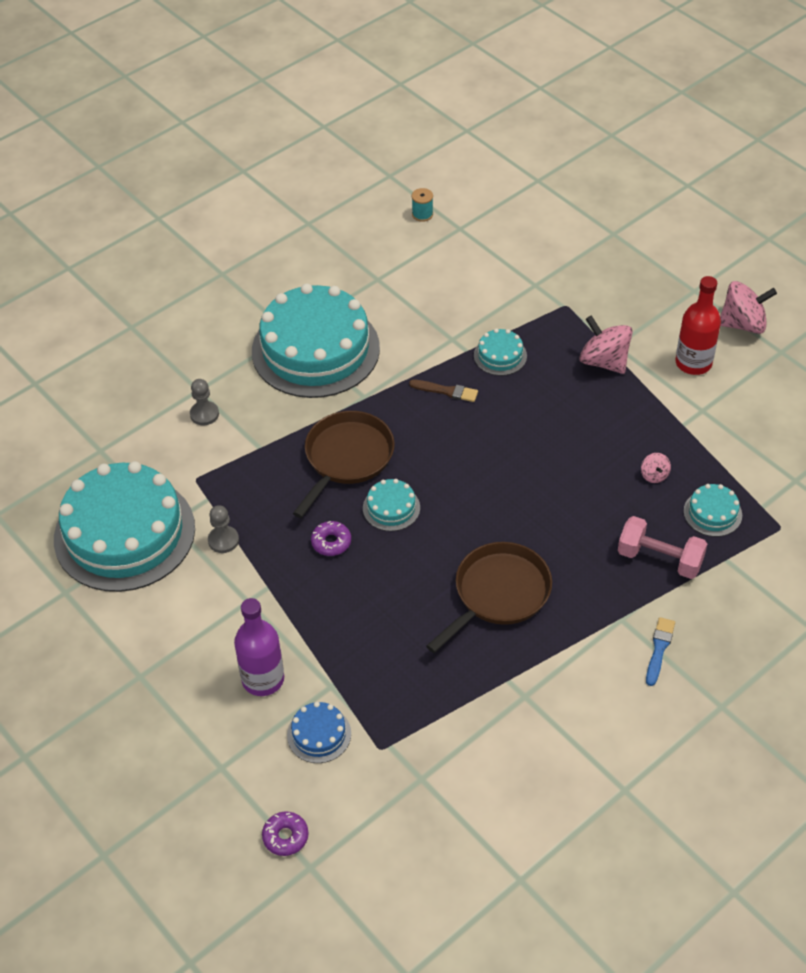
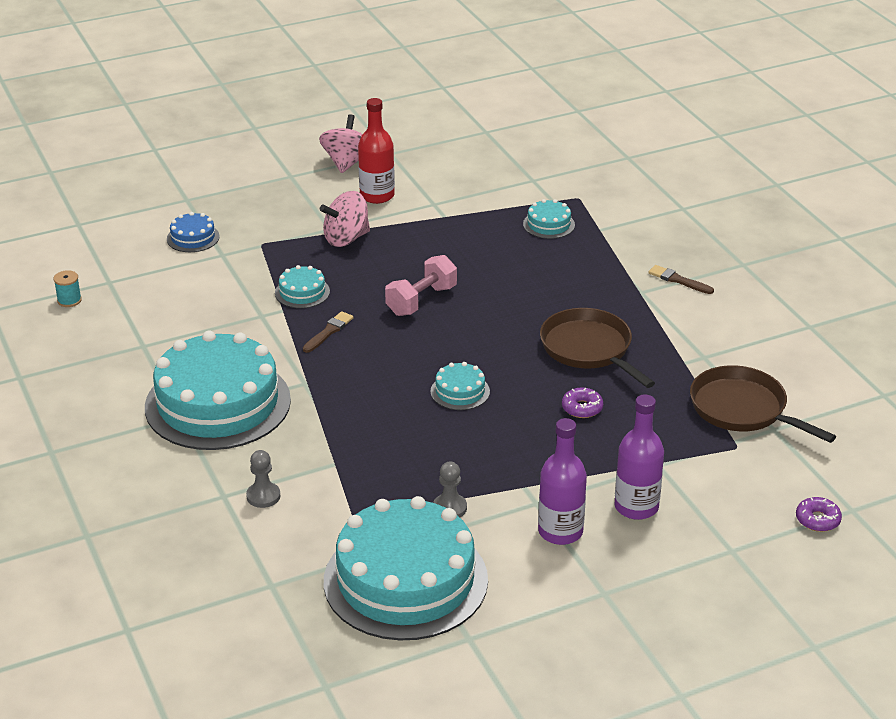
camera: 75 degrees left, 15 degrees down
(213, 627) = (560, 531): none -> purple bottle
(319, 734) = (711, 481): blue cake -> blue cake (193, 238)
(331, 542) = (485, 436): purple donut -> purple donut (582, 408)
(346, 458) = (381, 408): brown pan -> brown pan (743, 409)
(654, 475) = (494, 242): pink spinning top -> none
(659, 559) = (586, 260): pink dumbbell -> pink dumbbell (421, 301)
(659, 649) = (678, 280): blue brush -> brown brush

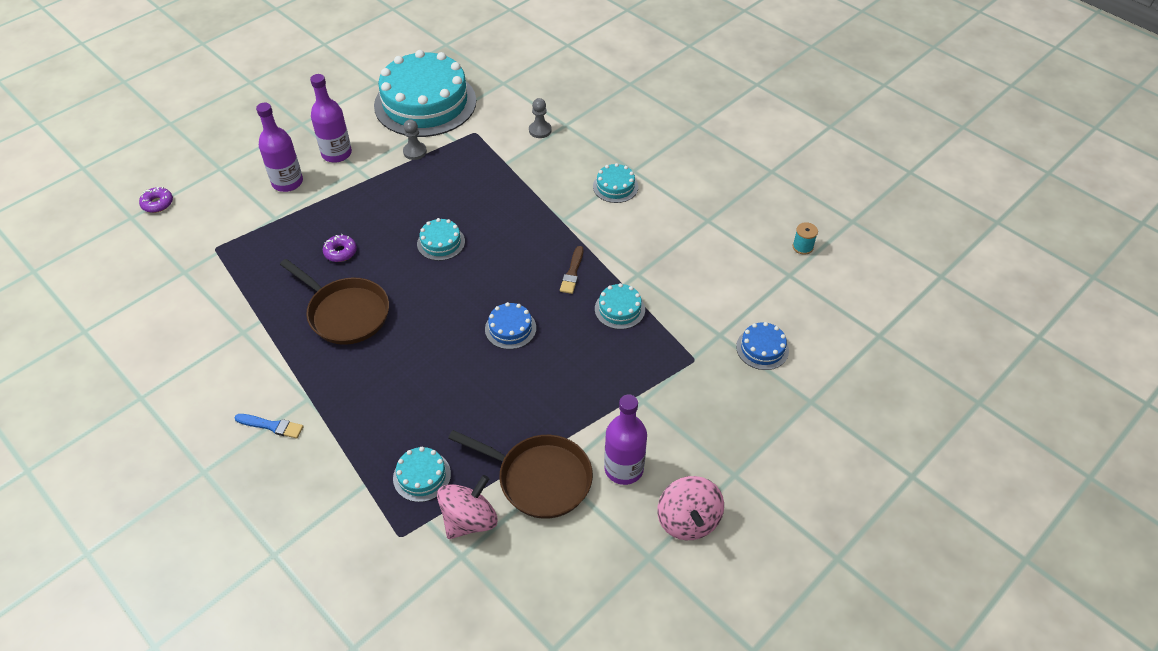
camera: 160 degrees right, 15 degrees up
(218, 403) = (615, 186): turquoise cake -> turquoise cake, size x0.41
(346, 239) = (619, 390): pink spinning top -> pink spinning top (469, 520)
(377, 196) = (623, 469): red bottle -> purple bottle
(421, 301) = (510, 328): pink dumbbell -> blue cake
(678, 280) = (272, 426): brown brush -> blue brush
(743, 409) = (209, 284): brown pan -> brown pan (539, 479)

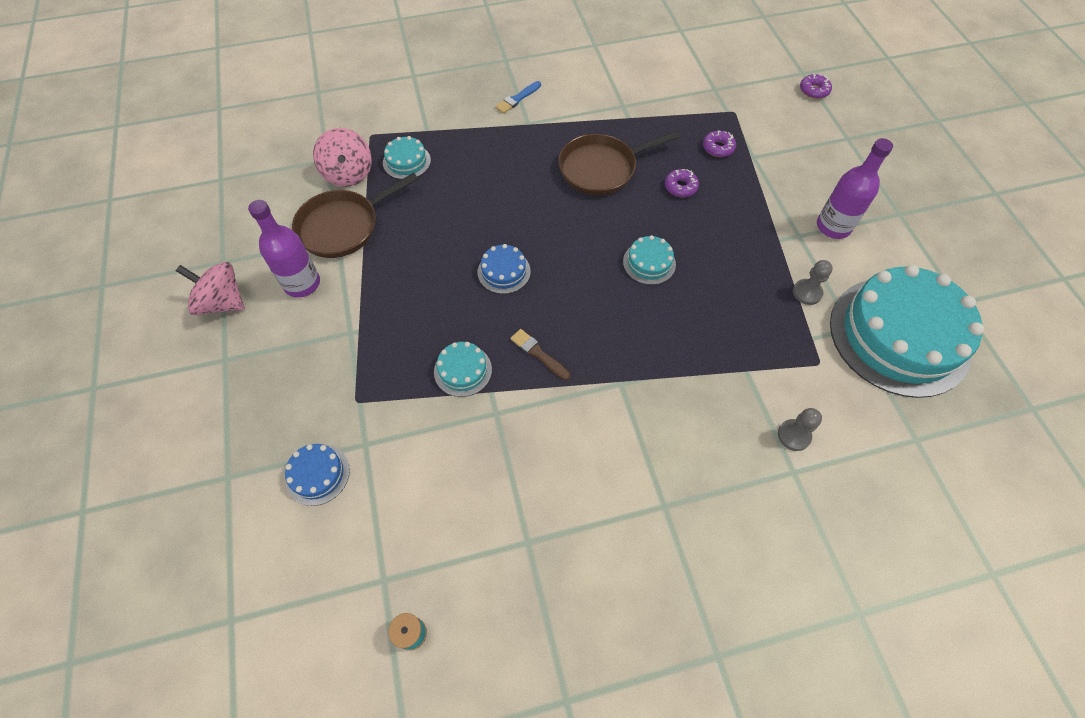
camera: 120 degrees right, 10 degrees up
(274, 244) = (718, 148): none -> purple donut
(287, 182) = (803, 178): purple bottle -> none
(615, 186) = (645, 467): turquoise cake -> none

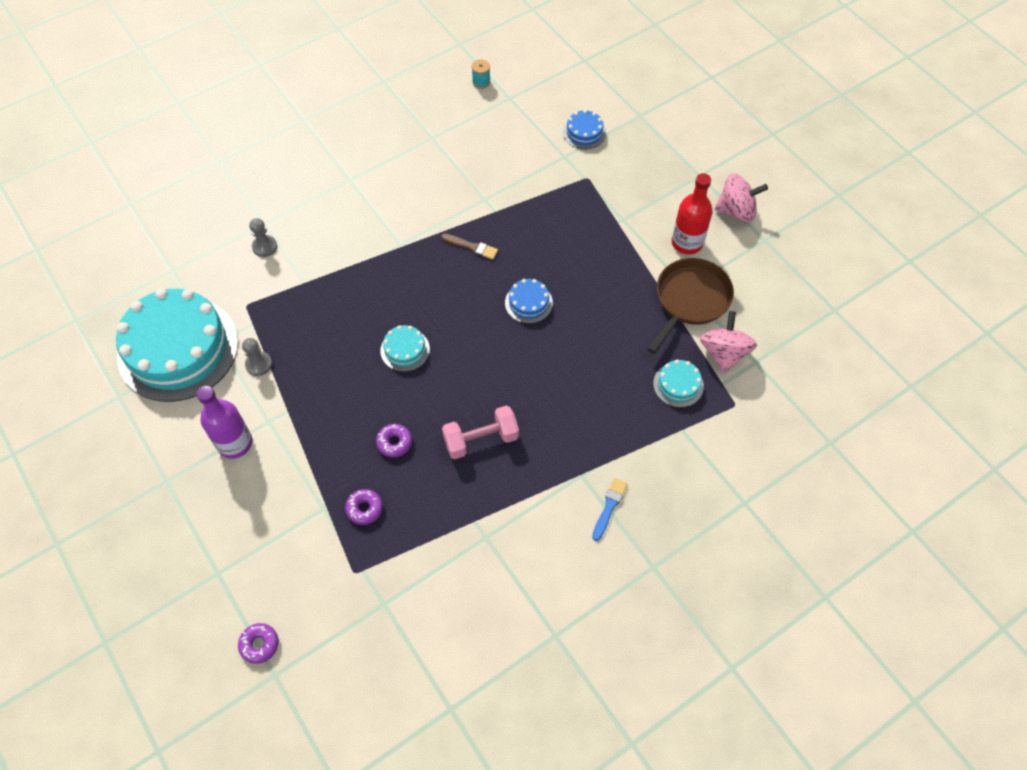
camera: 160 degrees right, 0 degrees up
(302, 283) = (687, 243): purple bottle -> red bottle
(348, 174) = (723, 353): pink spinning top -> pink spinning top turned 45 degrees clockwise
(463, 370) = (523, 219): turquoise cake -> none
(601, 168) = (481, 440): brown pan -> pink dumbbell

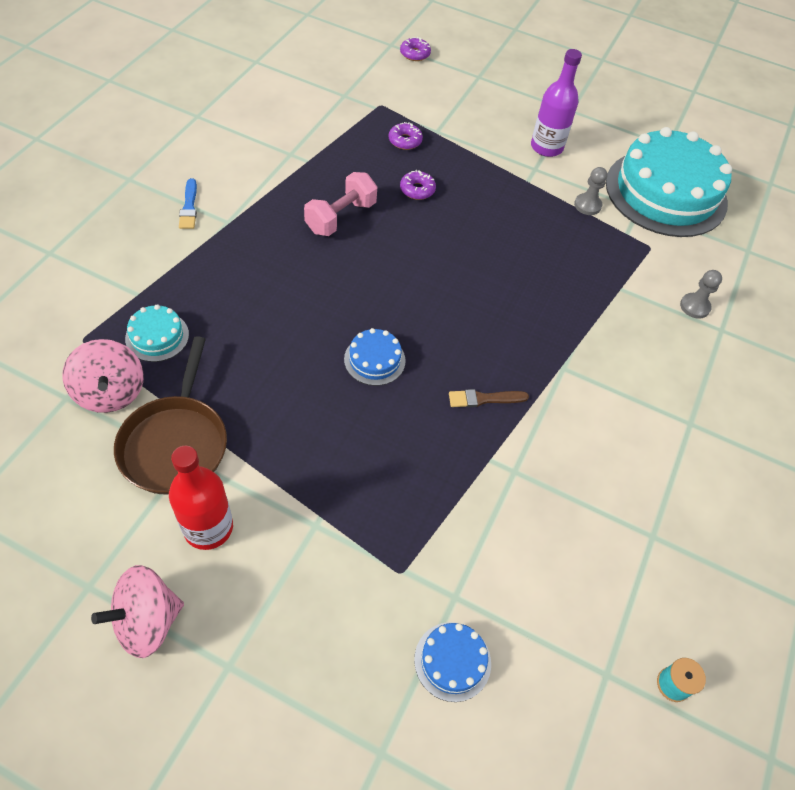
camera: 145 degrees right, 5 degrees down
(405, 350) = (469, 264): turquoise cake -> none

